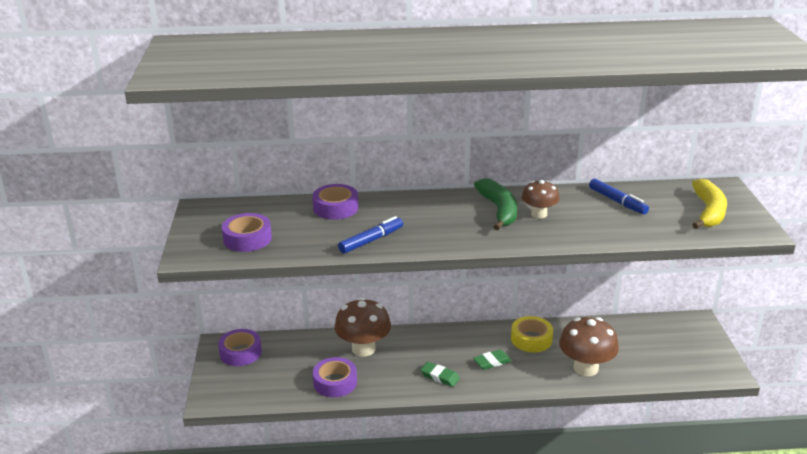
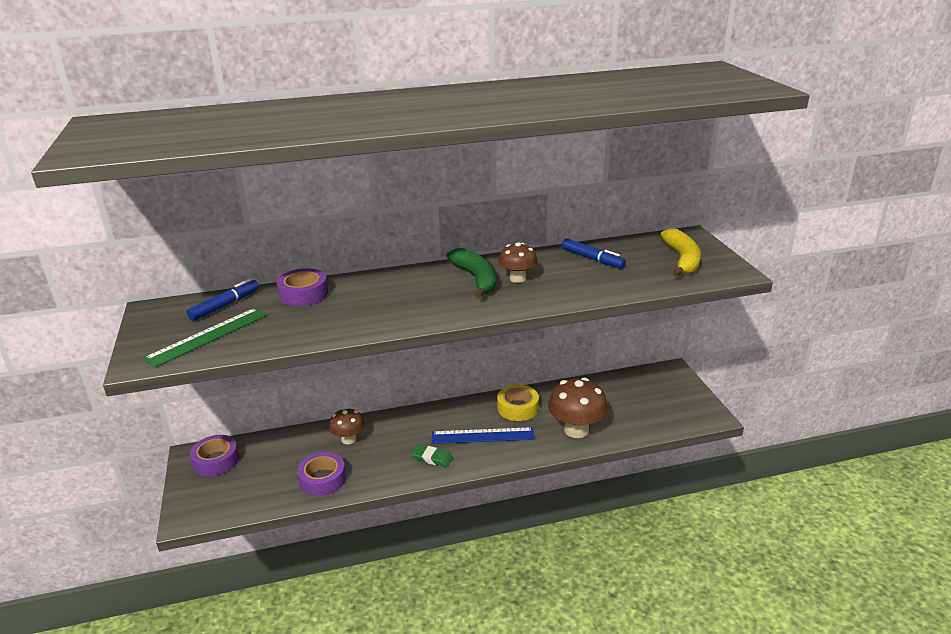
camera: 10 degrees left, 0 degrees up
(247, 239) = (208, 336): purple tape -> green ruler
(363, 349) = (348, 439): brown mushroom -> brown mushroom, size x0.60
(371, 240) = (347, 323): blue marker -> blue marker (225, 305)
(492, 362) = (482, 436): green eraser -> blue ruler

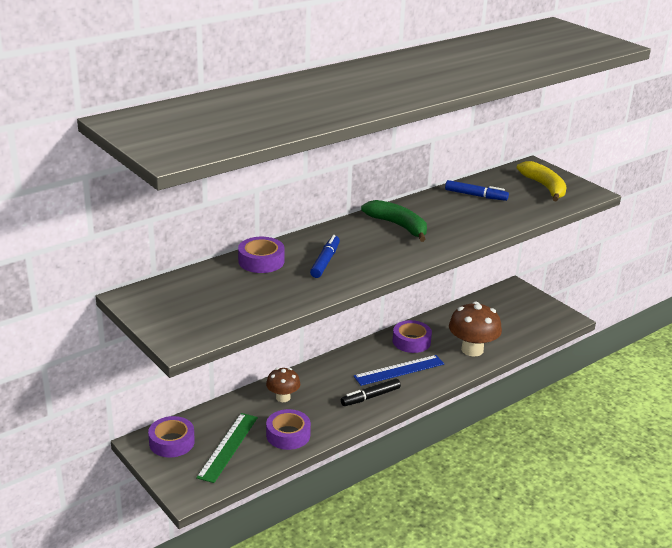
camera: 25 degrees left, 0 degrees up
(208, 336) = (216, 311): green ruler -> green ruler (228, 447)
(225, 305) = (199, 282): blue marker -> blue marker (325, 261)
(432, 458) = (370, 397): green eraser -> black marker
(517, 278) = (432, 221): brown mushroom -> none
(518, 408) = (411, 341): yellow tape -> purple tape

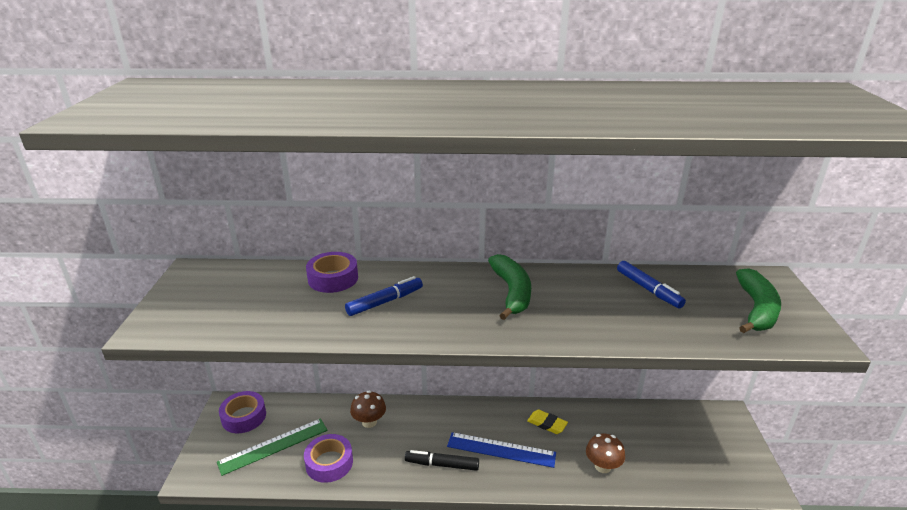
camera: 40 degrees right, 0 degrees up
(411, 341) = (547, 424): purple tape -> yellow eraser
(472, 350) = (602, 466): brown mushroom -> brown mushroom, size x0.60
(544, 187) = (756, 309): yellow banana -> green banana

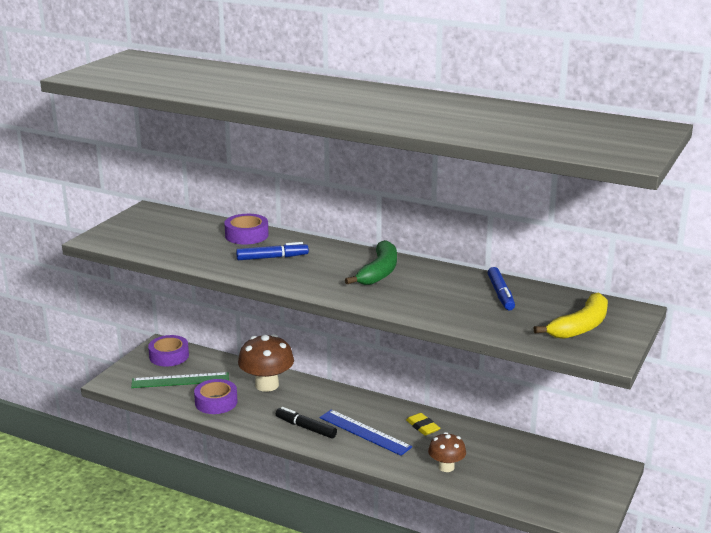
camera: 25 degrees right, 5 degrees down
(369, 422) = (267, 385): brown mushroom -> brown mushroom, size x1.66
(756, 309) = (580, 326): green banana -> yellow banana

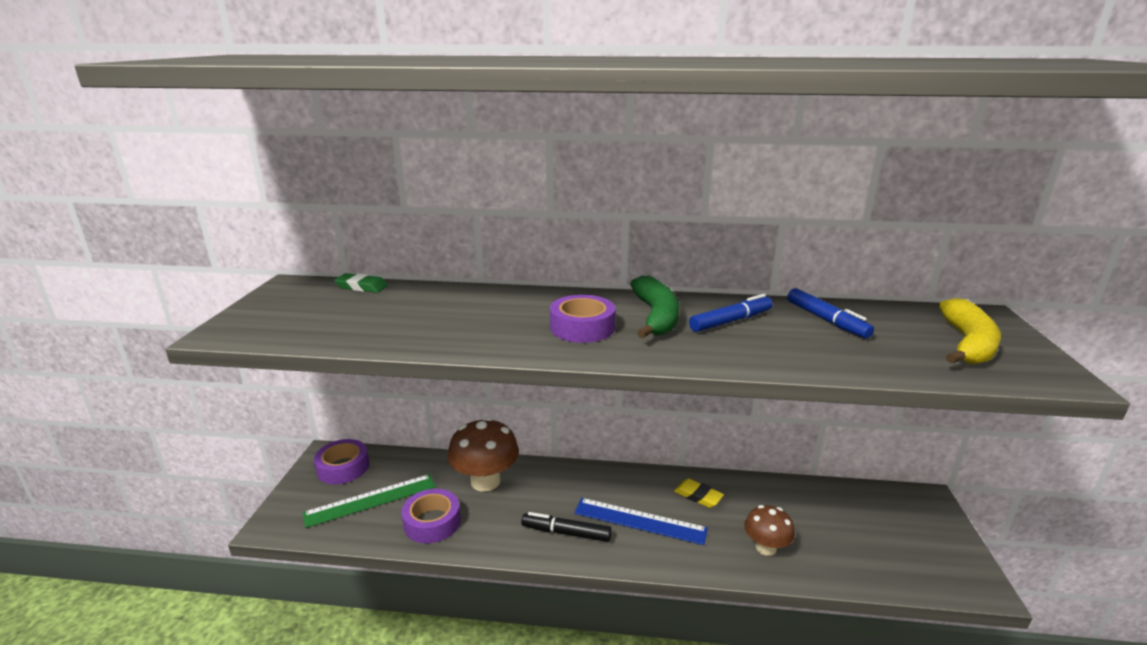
camera: 20 degrees left, 0 degrees up
(194, 219) = (361, 287): none -> green eraser
(246, 235) = (447, 297): purple tape -> purple tape (582, 327)
(272, 257) = (502, 319): blue marker -> blue marker (731, 321)

